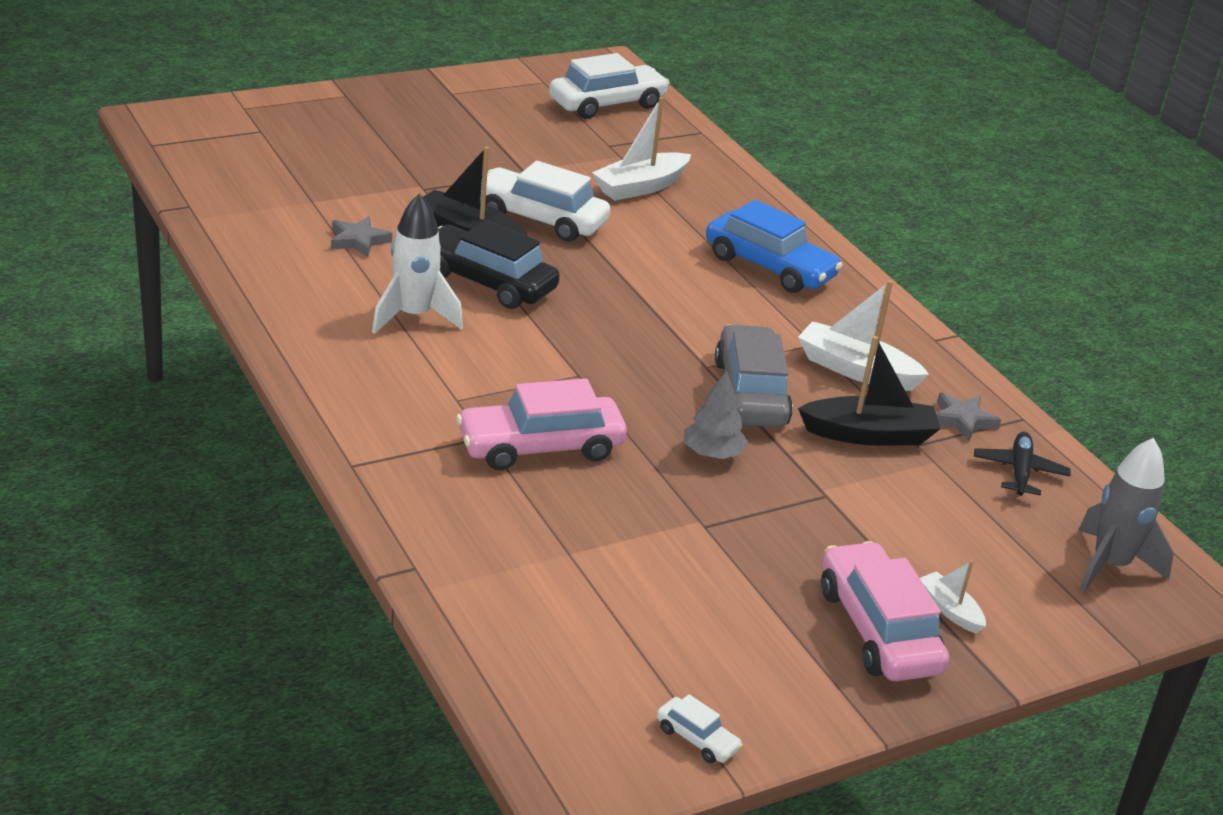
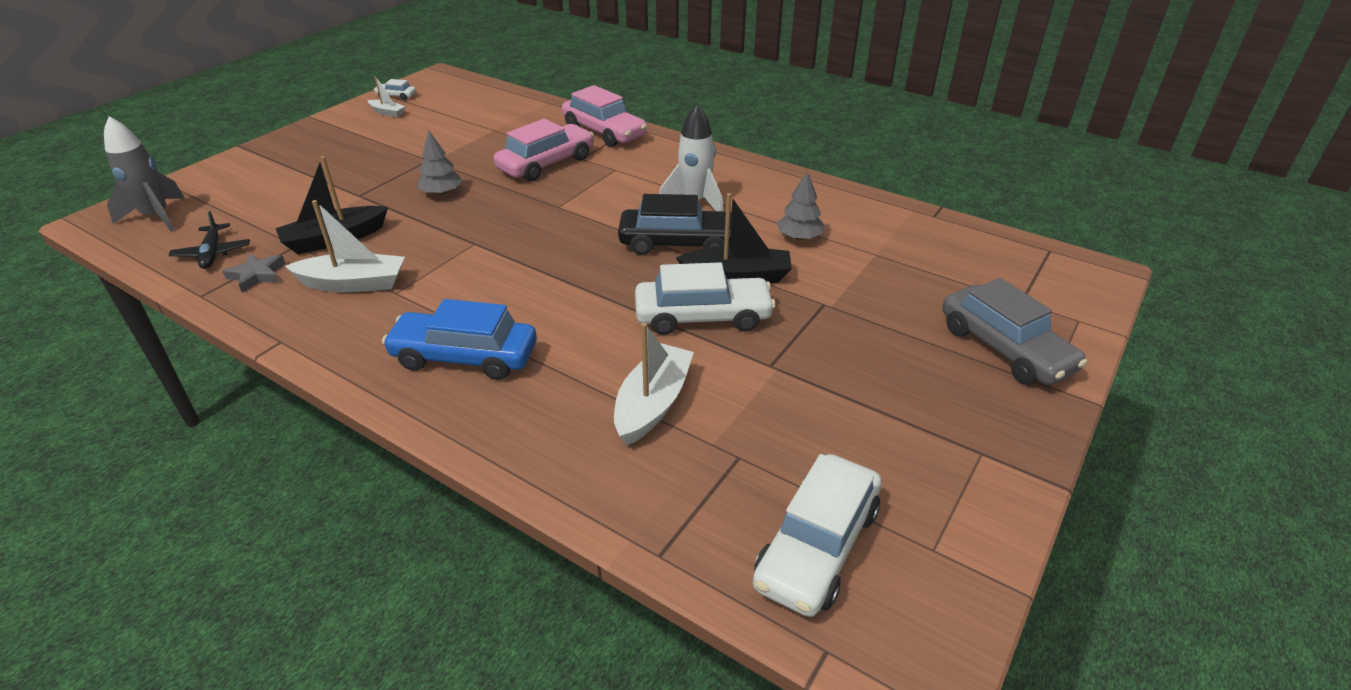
camera: 155 degrees right, 5 degrees up
(358, 241) = (799, 237): grey star -> grey tree
(750, 393) = (433, 236): grey car -> grey car (1004, 348)
(878, 629) = (316, 148): pink car -> pink car (604, 132)
(950, 610) = (273, 167): white boat -> white boat (387, 112)

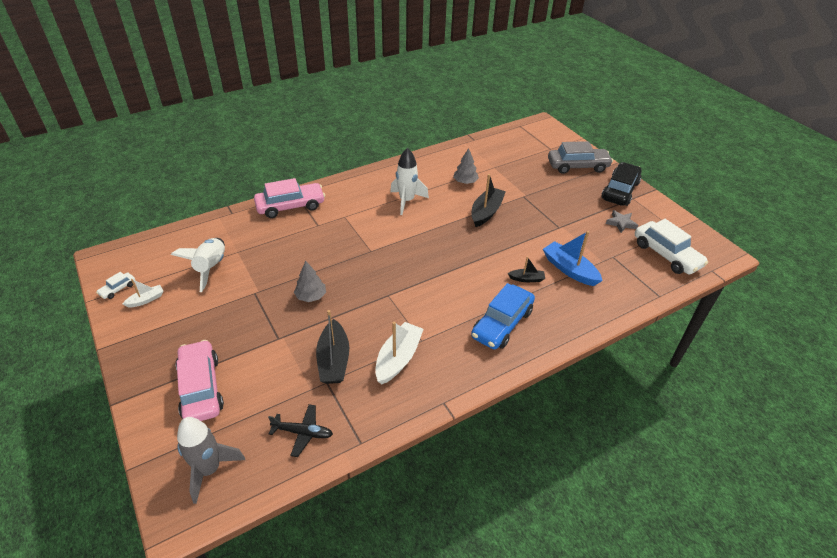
camera: 65 degrees left, 5 degrees up
(257, 275) = (354, 408): grey star -> grey star (621, 223)
(456, 125) = (211, 268): none -> white rocket
(546, 164) = (312, 241): pink car -> pink car (201, 388)
(591, 358) = (526, 279): none -> black boat
(652, 404) = (569, 270): white boat -> blue boat
(679, 243) = (444, 220): black car -> black car (620, 191)
(703, 317) = (513, 234): white car -> none

